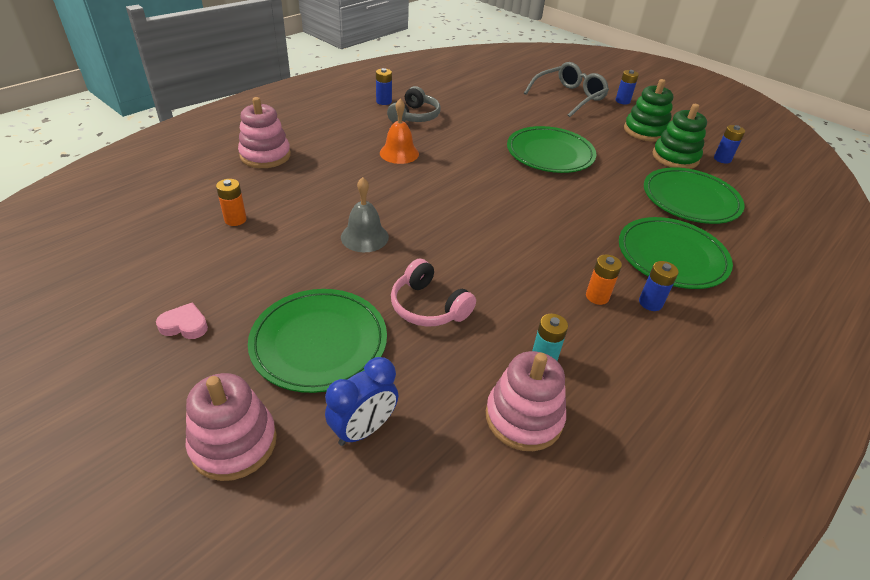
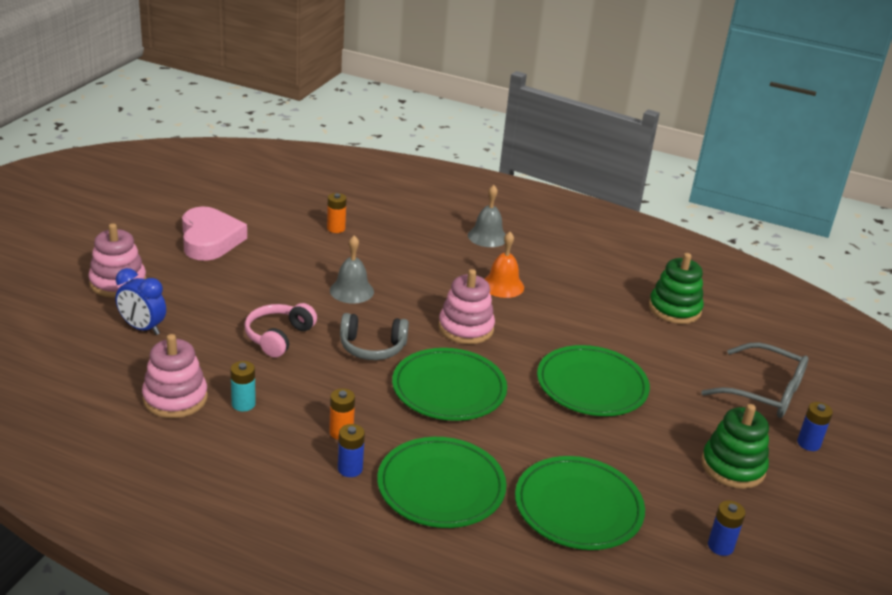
camera: 70 degrees right, 10 degrees down
(185, 325) = (210, 240): pink heart -> pink heart, size x2.19
(265, 155) = (437, 219): pink stacking toy -> pink stacking toy (466, 328)
(316, 139) = (487, 236): none -> grey bell
(319, 342) = (216, 295): green plate -> green plate (449, 389)
(384, 101) = (601, 259): blue battery -> none
(414, 116) = (587, 283): grey headphones -> grey headphones (372, 347)
(675, 157) = (680, 496): green stacking toy -> green stacking toy (674, 309)

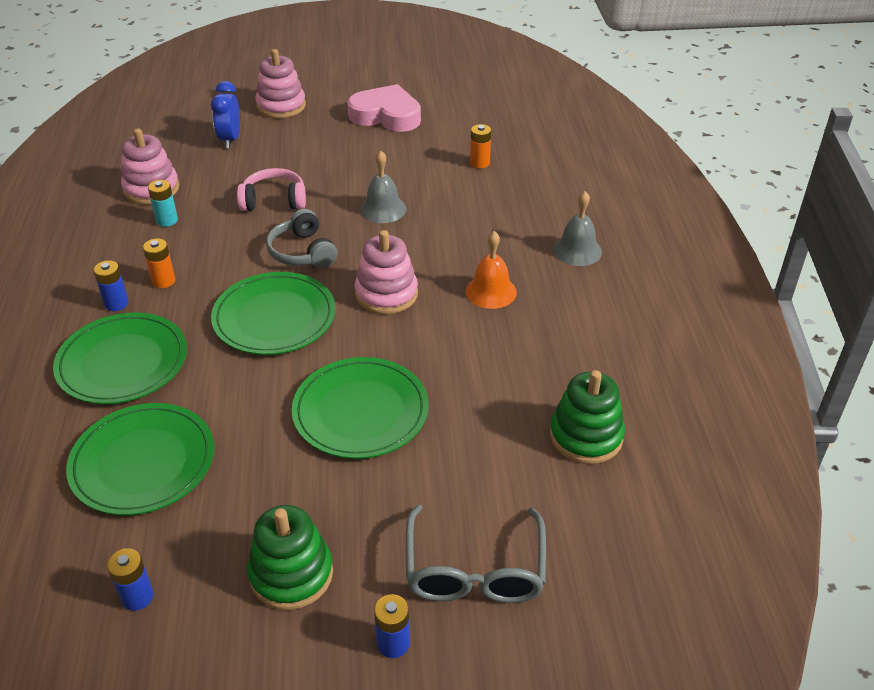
camera: 65 degrees right, 10 degrees up
(210, 240) = (386, 115): pink heart -> pink heart turned 120 degrees counterclockwise

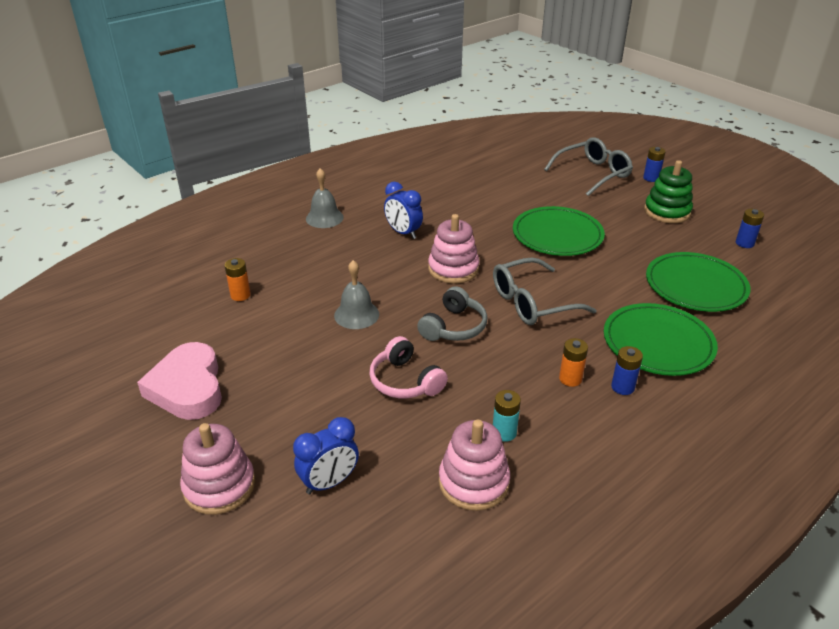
camera: 125 degrees left, 5 degrees down
(274, 317) = (533, 302): green plate -> grey glasses
(491, 291) = (403, 233): orange bell -> blue clock
(586, 436) = (482, 172): green stacking toy -> none

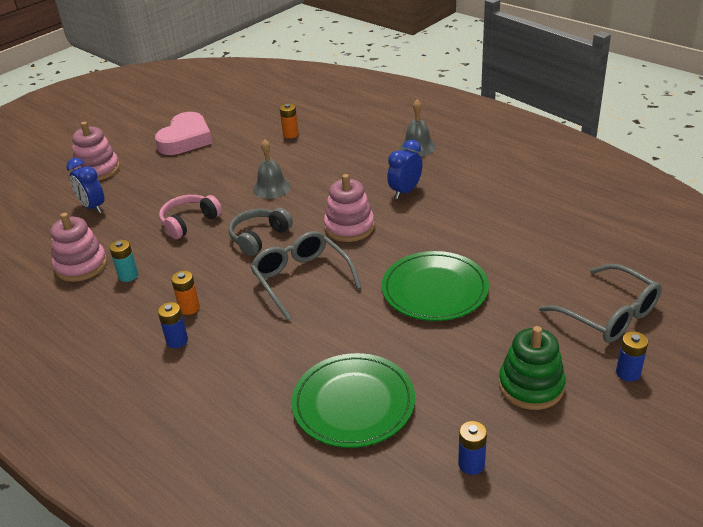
camera: 85 degrees right, 0 degrees up
(188, 387) = (186, 139): pink heart -> pink heart turned 135 degrees clockwise
(454, 327) = (259, 237): grey headphones -> grey headphones turned 105 degrees clockwise
(658, 343) = (242, 366): green plate -> none

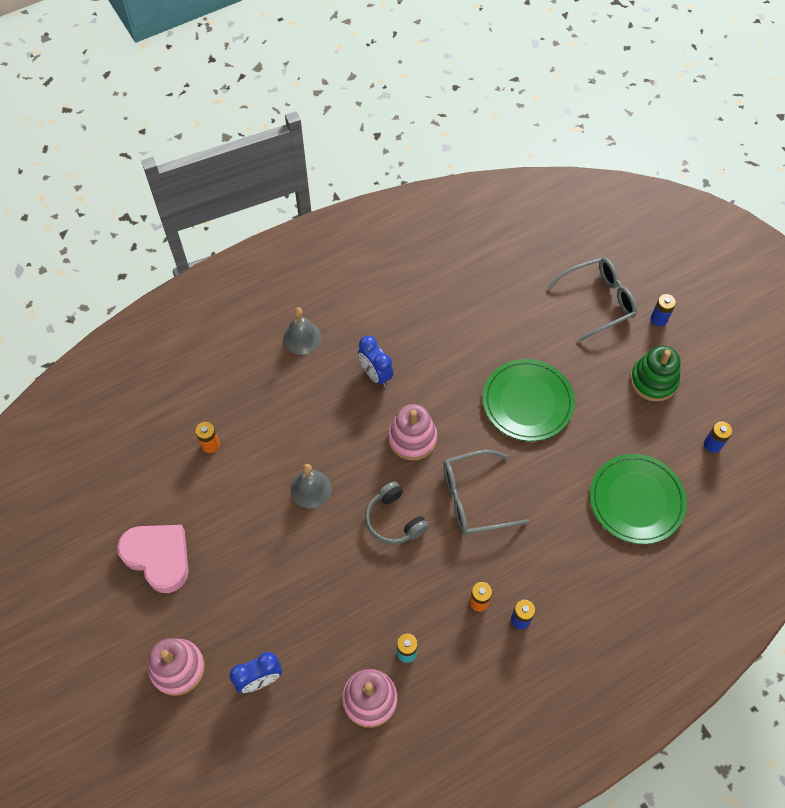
camera: 75 degrees left, 25 degrees up
(189, 222) = (338, 580): pink headphones -> none

